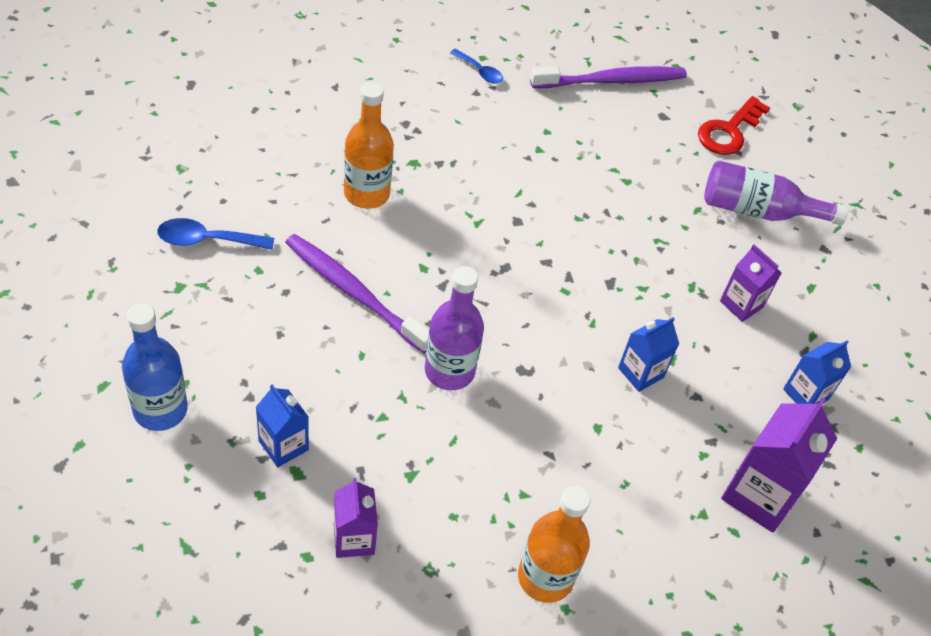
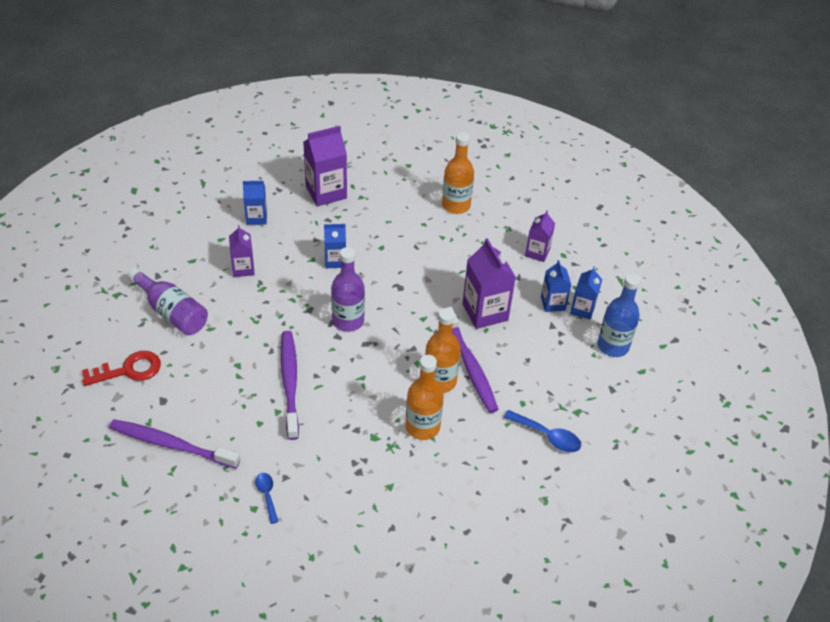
camera: 145 degrees left, 5 degrees down
(231, 456) = (582, 309): none -> blue carton
(378, 383) = (485, 312): none -> purple carton
(380, 256) = (440, 381): none -> orange bottle
(449, 371) = (441, 302): purple bottle -> purple bottle (348, 321)
(553, 184) = (290, 382): none -> purple toothbrush

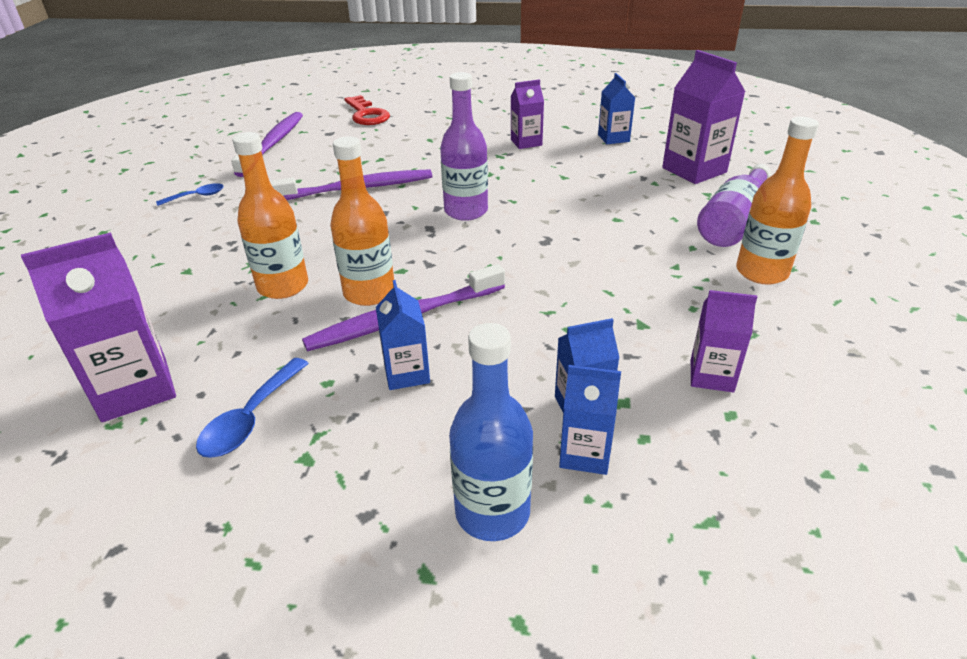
camera: 85 degrees right, 10 degrees down
(172, 312) = (447, 120): purple bottle -> purple bottle (733, 223)
(335, 260) = (570, 191): blue carton -> blue carton (406, 373)
(485, 312) = (526, 323): purple carton -> purple carton (135, 389)

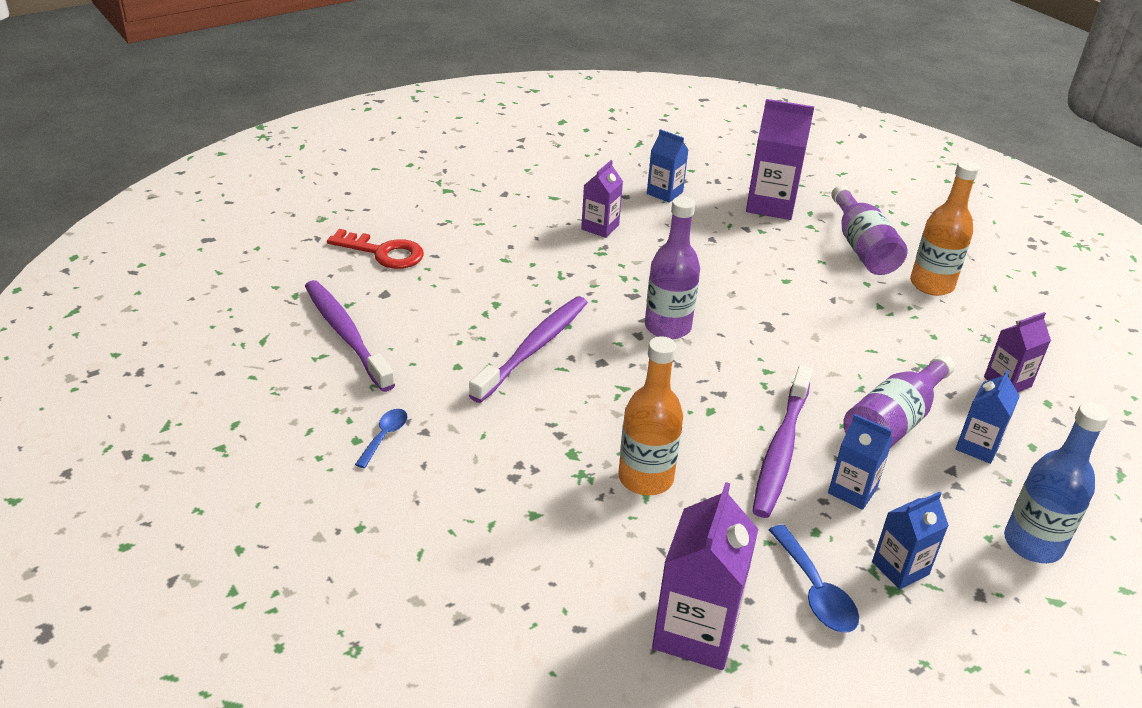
camera: 45 degrees left, 0 degrees up
(369, 292) = (721, 444): orange bottle -> none
(532, 348) = (893, 423): none -> purple bottle
(585, 453) = (1021, 476): blue carton -> blue carton (900, 568)

